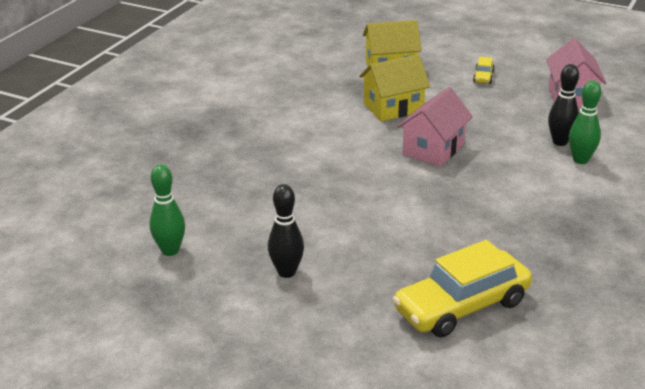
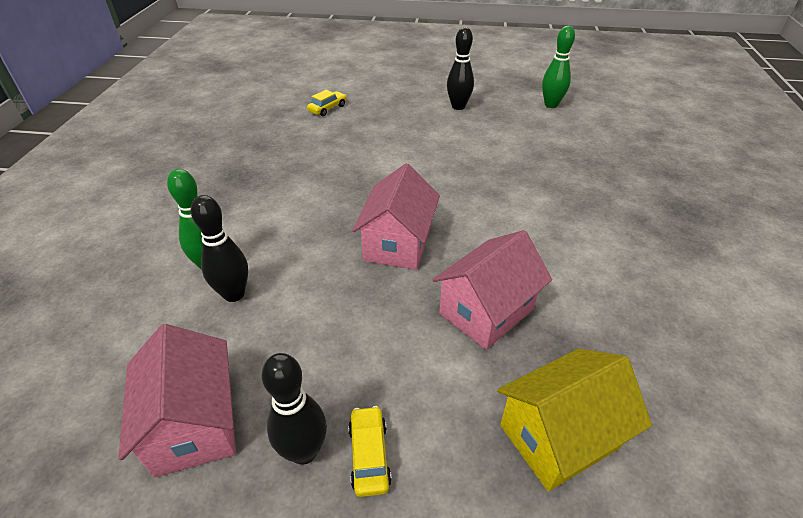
camera: 160 degrees right, 10 degrees up
(393, 108) = (486, 311): yellow house -> pink house
(461, 306) = (327, 108): yellow car -> yellow car, size x0.43
(514, 82) = (304, 451): none -> black bowling pin

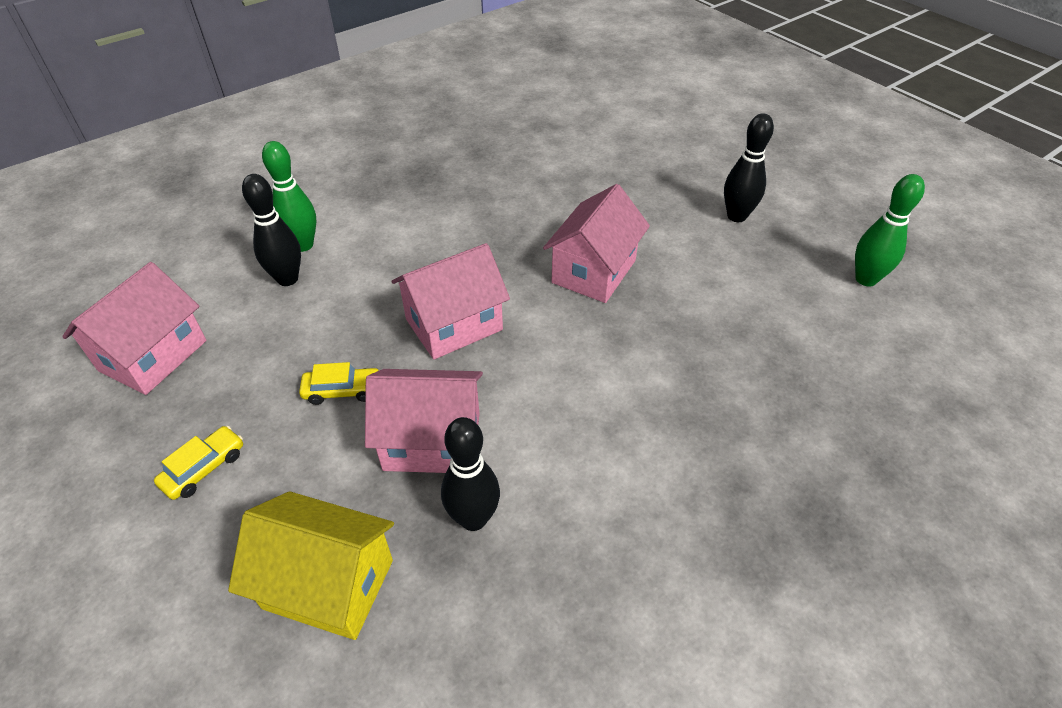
camera: 45 degrees right, 5 degrees up
(304, 451) = (177, 429): black bowling pin -> black bowling pin (473, 518)
(327, 108) = (591, 144): yellow car -> yellow car (342, 391)
(431, 169) = (594, 271): none -> pink house

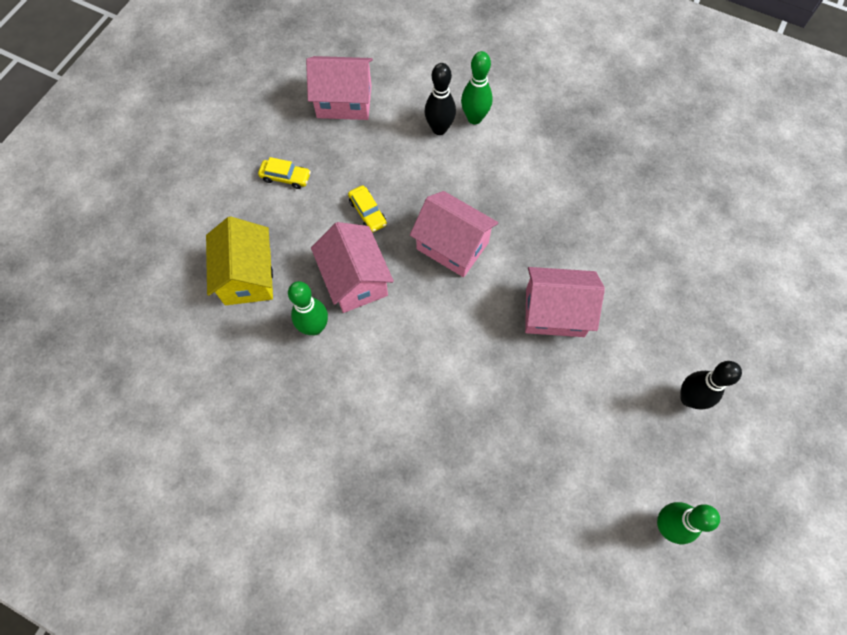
camera: 65 degrees right, 20 degrees up
(473, 518) = (314, 327): black bowling pin -> green bowling pin

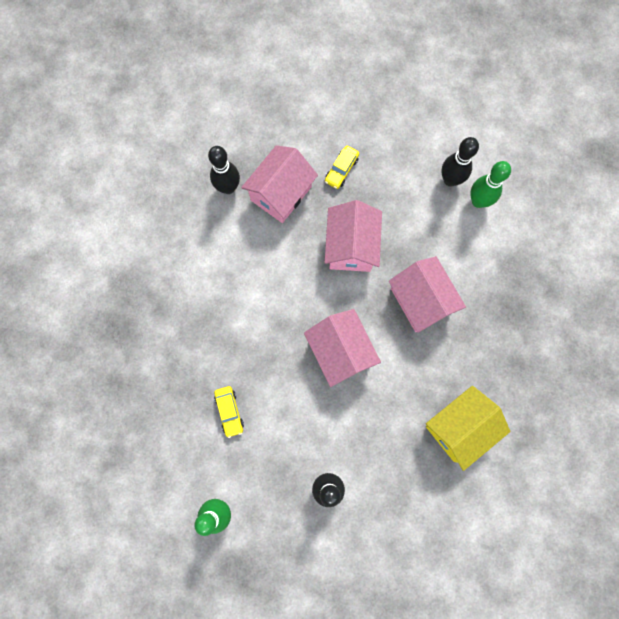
camera: 60 degrees right, 10 degrees up
(248, 276) = (240, 119): yellow house -> yellow house (459, 427)
(285, 177) = (334, 95): yellow car -> yellow car (229, 411)
(314, 327) = (228, 187): green bowling pin -> black bowling pin
(344, 101) = (428, 95): pink house -> pink house (421, 300)

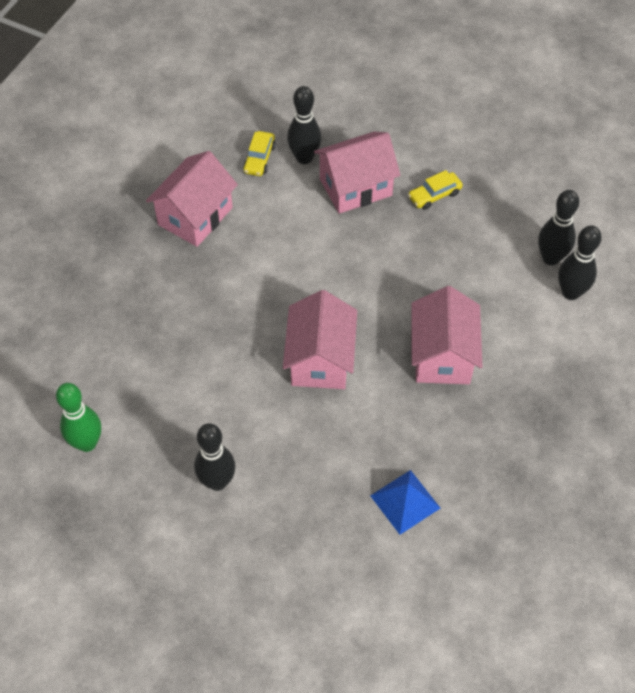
camera: 30 degrees right, 20 degrees down
(229, 411) = (164, 356): yellow car -> yellow car (259, 158)
(351, 246) = (398, 268): pink house -> pink house (195, 216)
(459, 427) = (405, 502): yellow house -> blue pyramid
(478, 201) = (571, 292): green bowling pin -> black bowling pin

